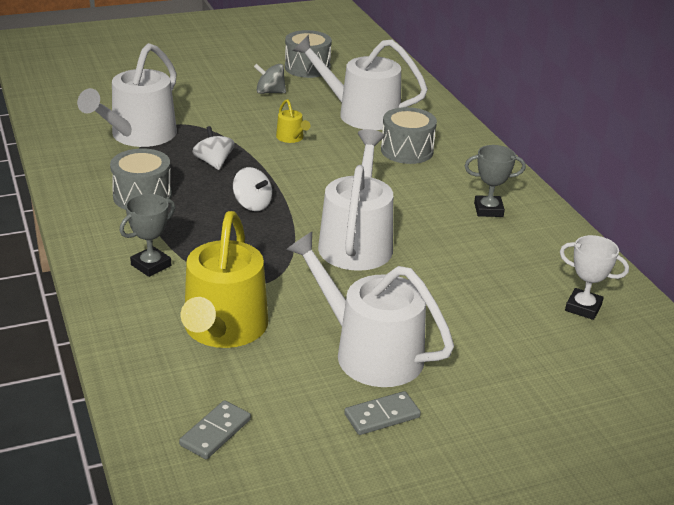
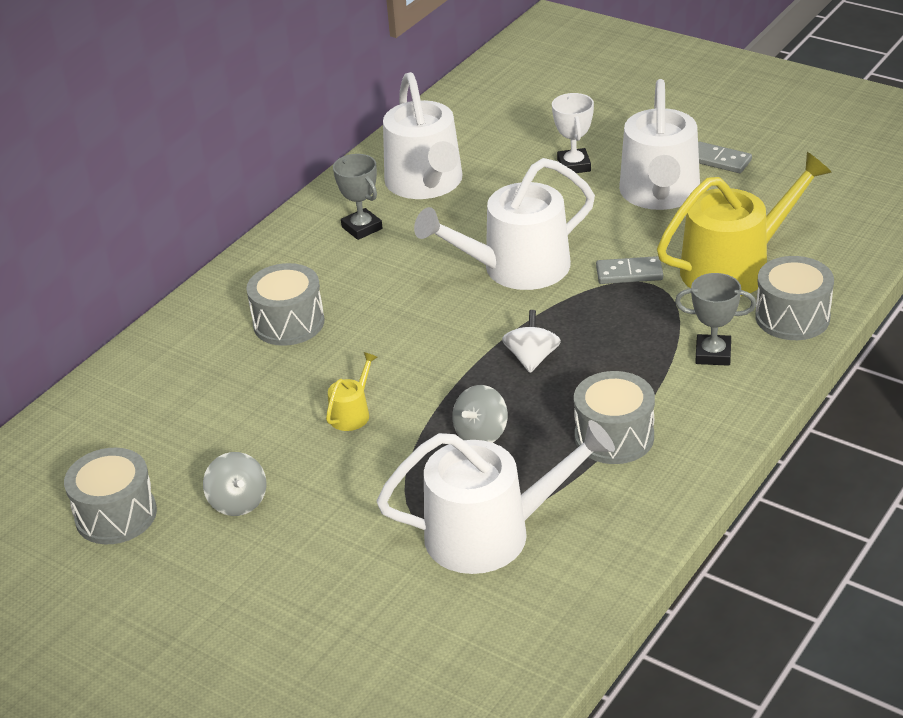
camera: 120 degrees left, 5 degrees up
(131, 318) = (792, 317): none -> grey drum
(214, 163) = (481, 434): white spinning top -> grey spinning top
(215, 432) = (837, 210): grey domino -> grey domino (629, 273)
(361, 114) = (225, 396): white watering can -> white watering can (426, 183)
(583, 307) = (468, 135): white trophy -> white trophy (574, 165)

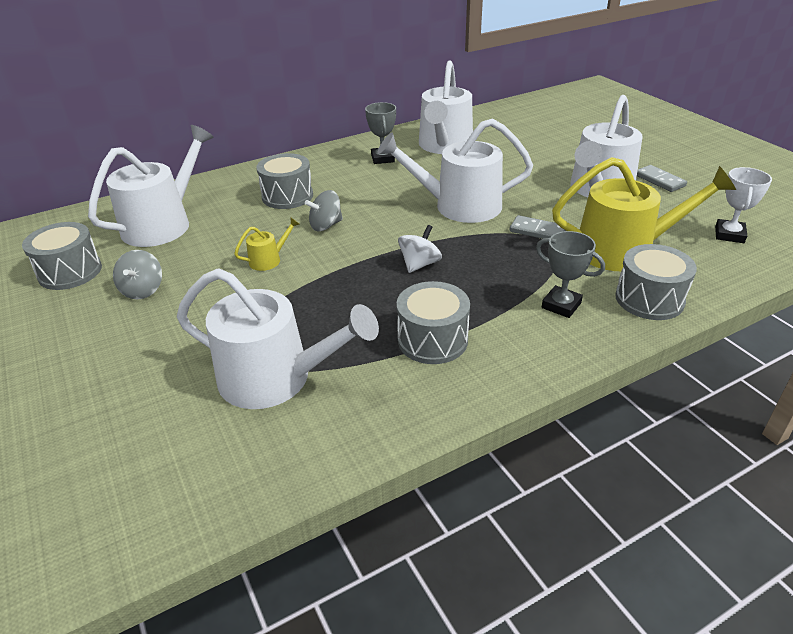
camera: 25 degrees right, 0 degrees up
(163, 415) = (163, 224): none -> white watering can
(481, 434) = (338, 302): grey spinning top -> grey spinning top (326, 225)
(574, 165) = (549, 159): white trophy -> white trophy (729, 235)

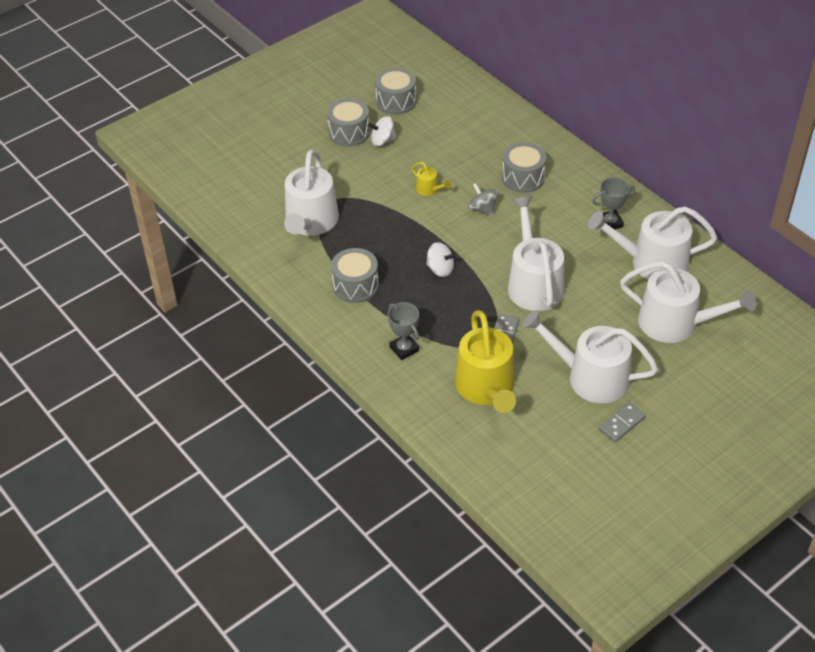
camera: 80 degrees right, 10 degrees up
(143, 290) = (382, 141): grey spinning top -> white spinning top
(163, 224) = (464, 123): white watering can -> white watering can (675, 323)
(561, 305) = (404, 349): grey trophy -> grey trophy turned 60 degrees counterclockwise
(649, 299) = (421, 398): grey drum -> grey drum (349, 132)
(729, 235) = (528, 461): white trophy -> none

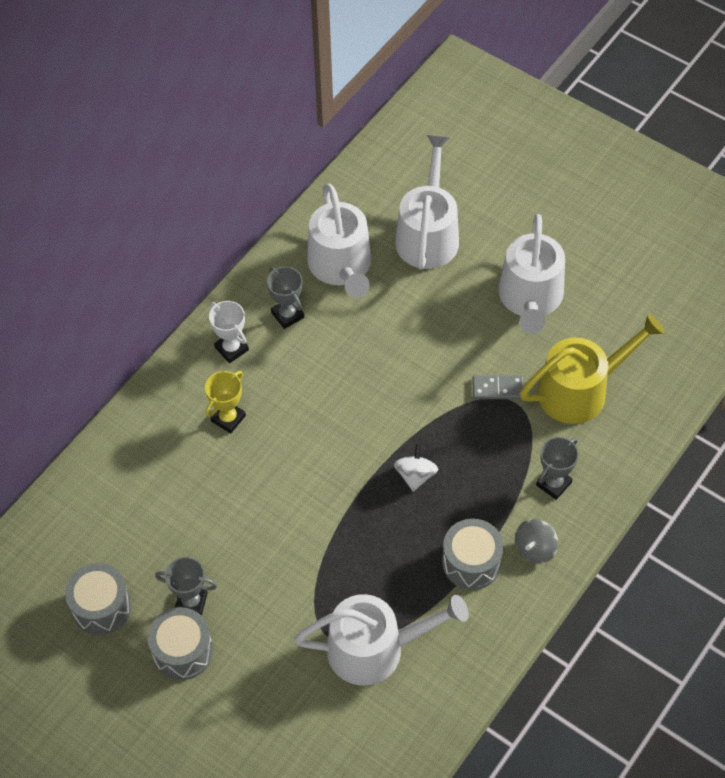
camera: 105 degrees left, 10 degrees up
(382, 141) = (191, 602): white spinning top -> grey trophy
(429, 189) = (276, 520): yellow watering can -> none
(482, 209) = (298, 452): grey spinning top -> grey spinning top (535, 548)
(523, 177) = (228, 418): grey drum -> yellow trophy
(533, 283) = (409, 374): white watering can -> none
(585, 188) = (231, 349): none -> white trophy
(622, 424) = (582, 263): grey domino -> none

